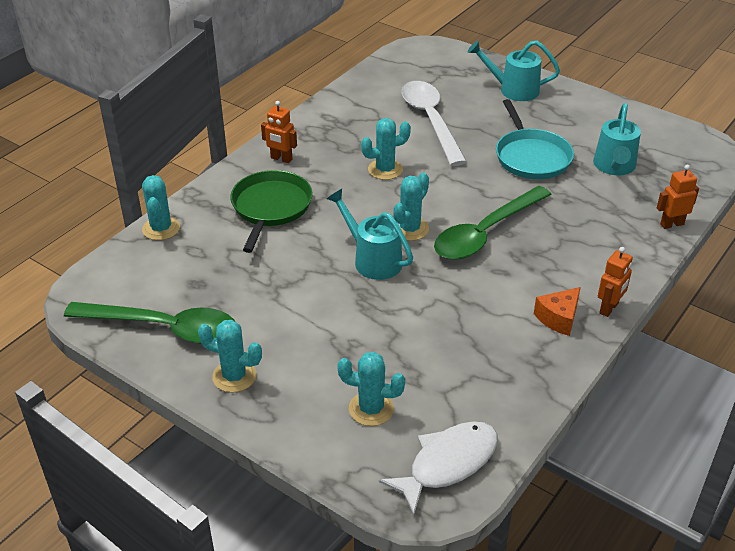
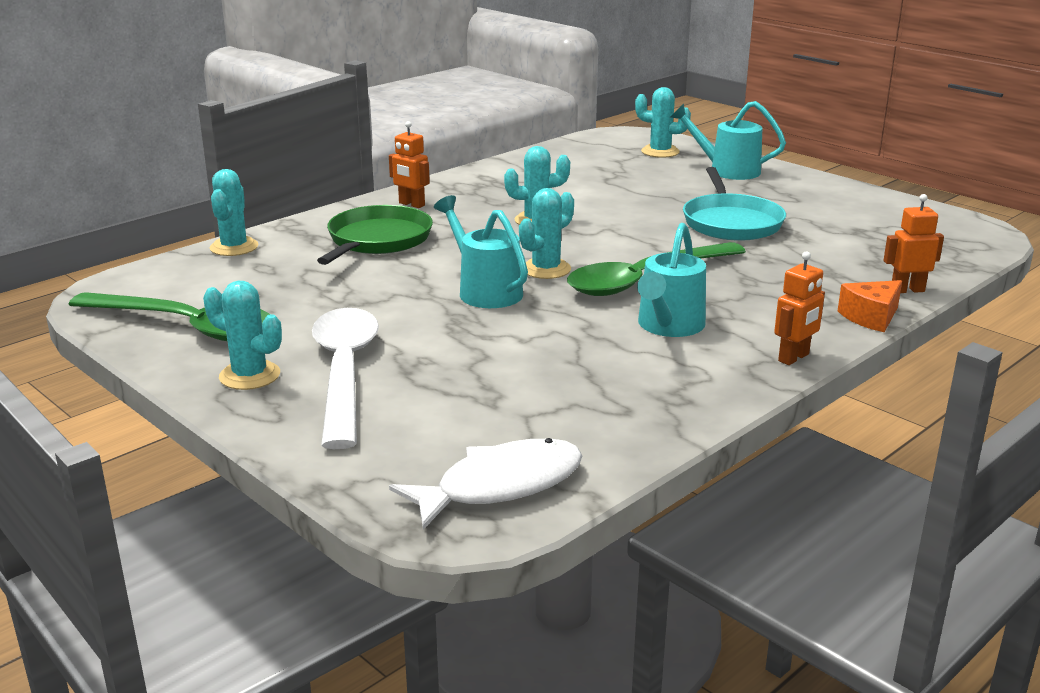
camera: 10 degrees right, 15 degrees down
(371, 409) = (417, 422): turquoise cactus -> turquoise cactus (660, 152)
(431, 121) = (612, 187): white spoon -> white spoon (344, 372)
(558, 318) = (718, 361): orange cheese -> orange cheese (871, 317)
(614, 167) = (840, 238): turquoise watering can -> turquoise watering can (668, 327)

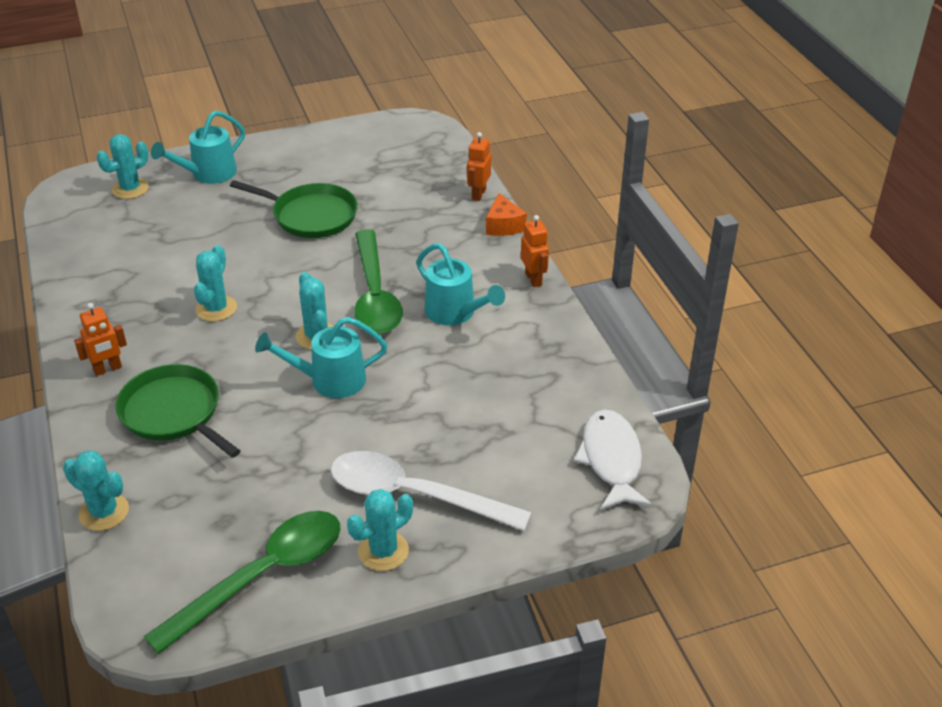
camera: 65 degrees left, 15 degrees up
(731, 222) = (311, 216): turquoise pan -> green pan

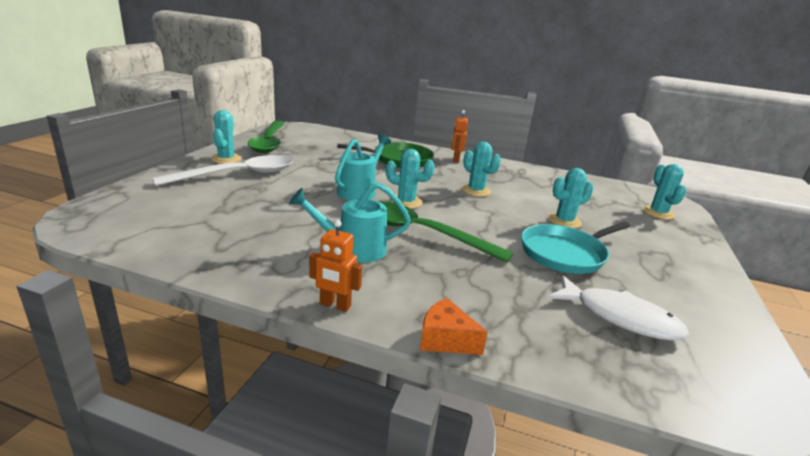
camera: 125 degrees right, 15 degrees down
(104, 512) = (359, 137): turquoise cactus -> turquoise cactus (564, 221)
(207, 174) = (668, 241): turquoise watering can -> none
(311, 216) = (565, 253): green pan -> turquoise pan
(478, 194) = (529, 358): orange robot -> none
(611, 460) = (118, 225): white fish -> white fish (620, 317)

